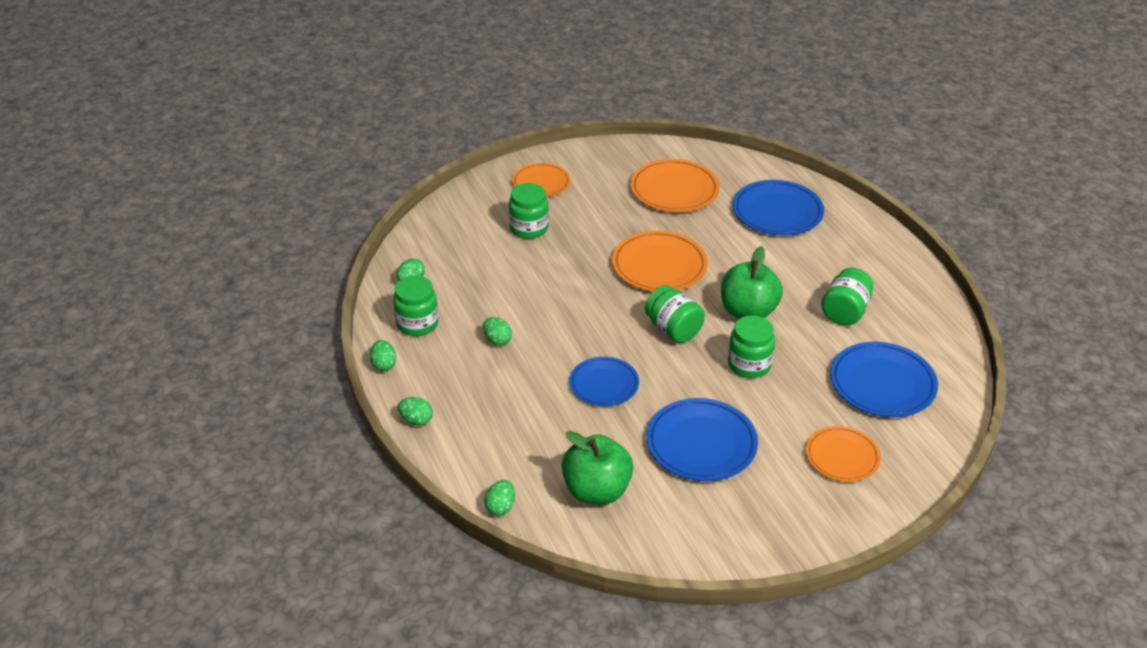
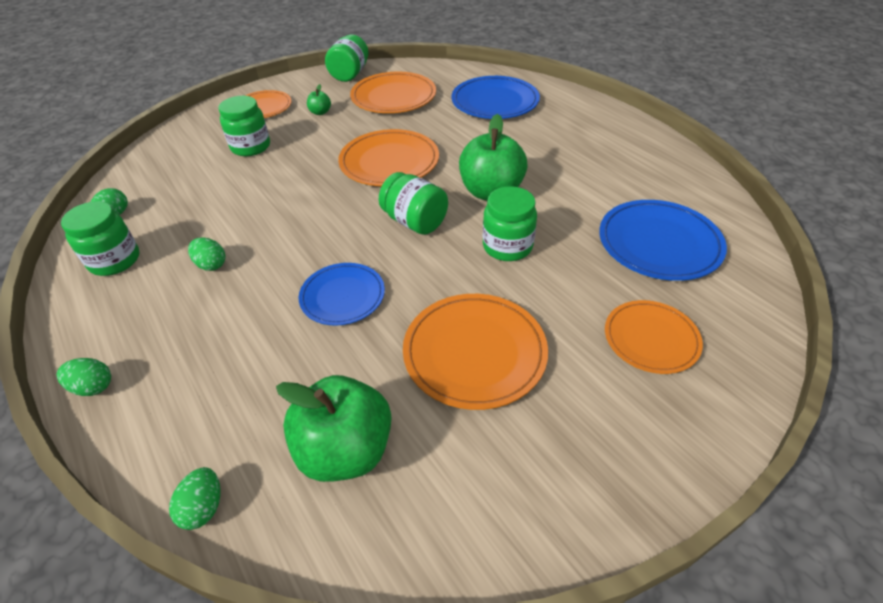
camera: 10 degrees left, 5 degrees up
(384, 364) = (62, 317): green egg -> none
(598, 198) = (320, 112): none -> green apple
(701, 443) = (474, 352): blue plate -> orange plate
(845, 312) = (590, 178): green jar -> green jar (350, 74)

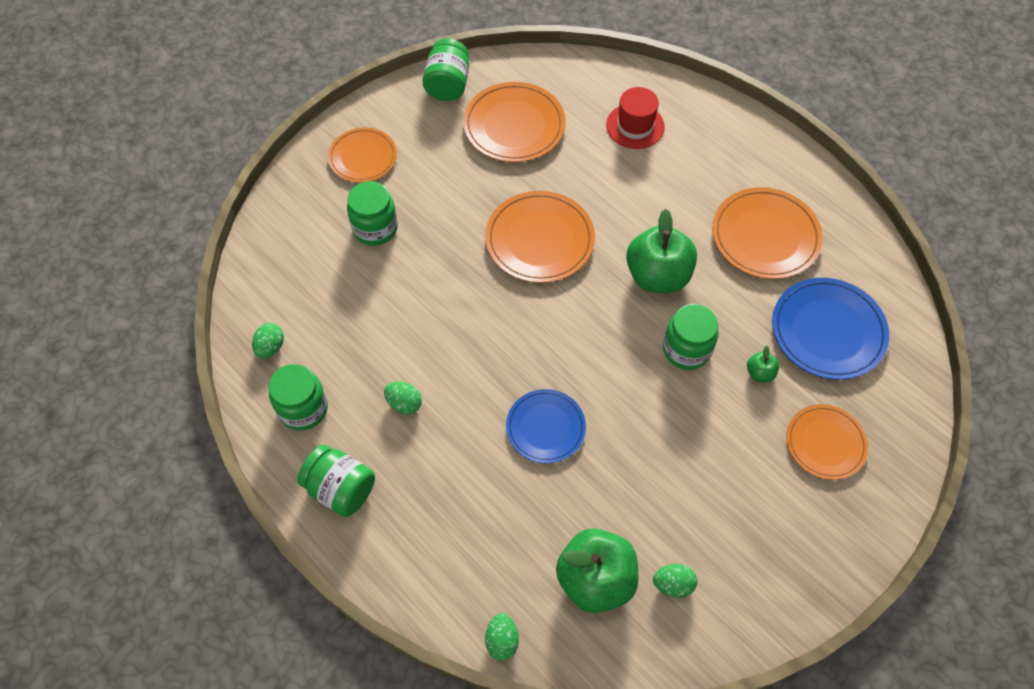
camera: 10 degrees left, 15 degrees up
(93, 387) = (359, 550): green egg -> green egg (673, 584)
(320, 112) = (435, 161): green apple -> green apple (760, 373)
(415, 222) = (589, 326): green jar -> green jar (341, 489)
(474, 352) = (679, 475): orange plate -> orange plate (765, 236)
(495, 102) = (635, 126): blue plate -> red hat

